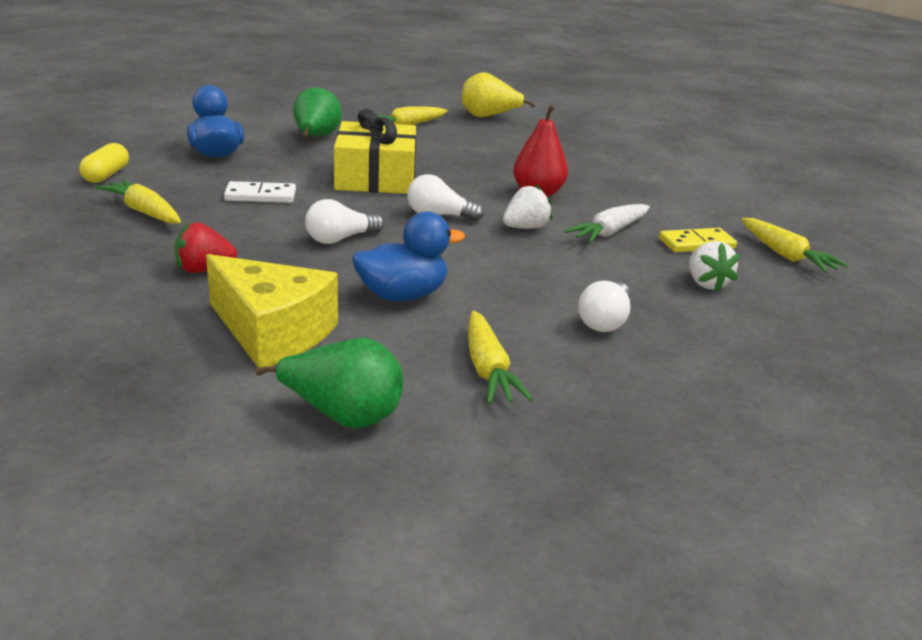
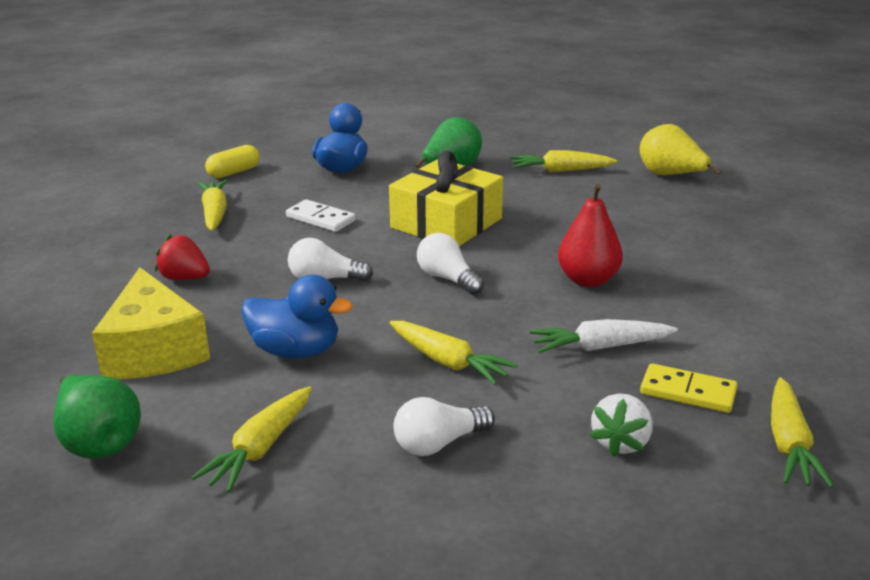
camera: 40 degrees right, 0 degrees up
(525, 228) = (514, 315): white strawberry -> none
(528, 269) = (448, 362): none -> yellow carrot

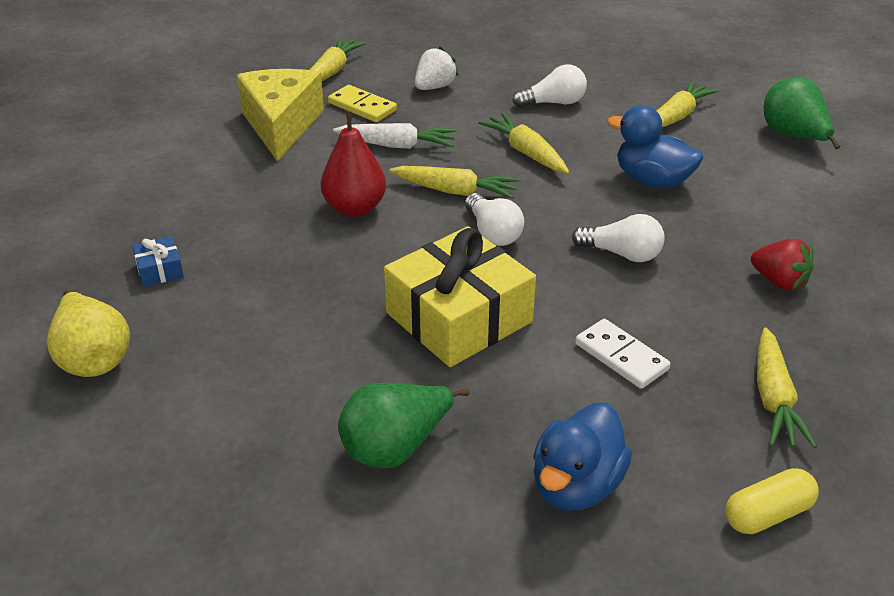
camera: 165 degrees left, 10 degrees up
(153, 350) = (781, 201): yellow cheese -> yellow cheese (281, 125)
(561, 171) = (234, 404): yellow carrot -> yellow carrot (455, 191)
(694, 218) = (160, 270): none -> blue gift

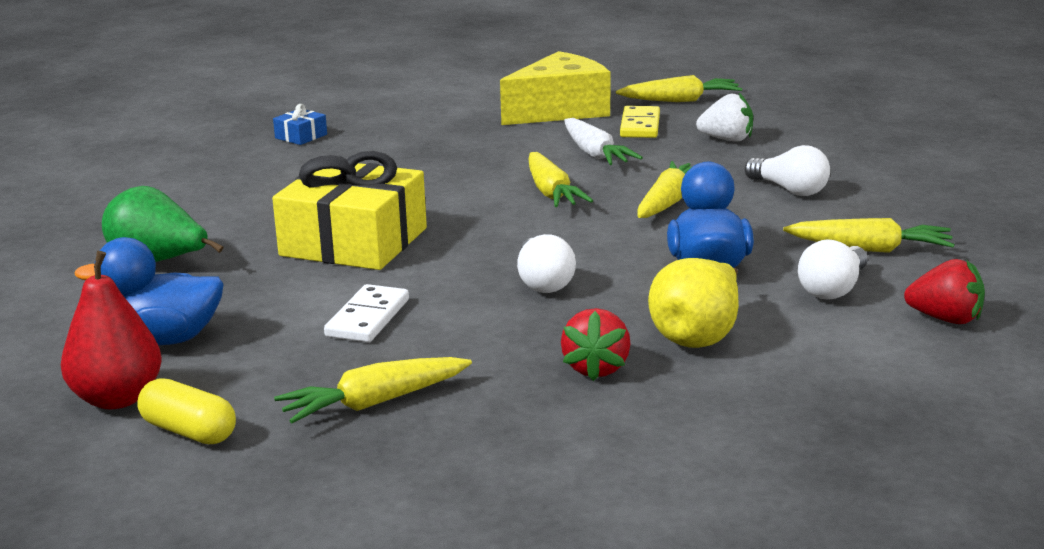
camera: 60 degrees right, 15 degrees down
(93, 358) = (178, 150): yellow pear -> yellow pear (698, 336)
(355, 208) = (469, 166): red pear -> red pear (117, 398)
(493, 233) = (503, 222): white light bulb -> white light bulb (833, 289)
(793, 136) = (945, 319): green pear -> red strawberry

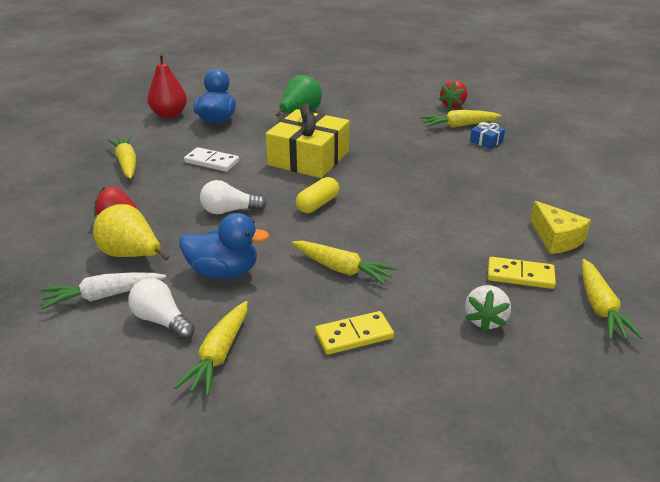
camera: 95 degrees right, 10 degrees up
(189, 431) = (132, 128): yellow capsule -> yellow capsule (317, 204)
(551, 192) = (371, 223): yellow carrot -> yellow carrot (459, 126)
(560, 111) = (556, 239): yellow cheese -> yellow cheese, size x0.64
(594, 154) = (449, 247): white carrot -> white carrot (104, 296)
(789, 190) = (354, 335): white light bulb -> yellow domino
(945, 319) = (87, 364): red strawberry -> red strawberry (453, 105)

